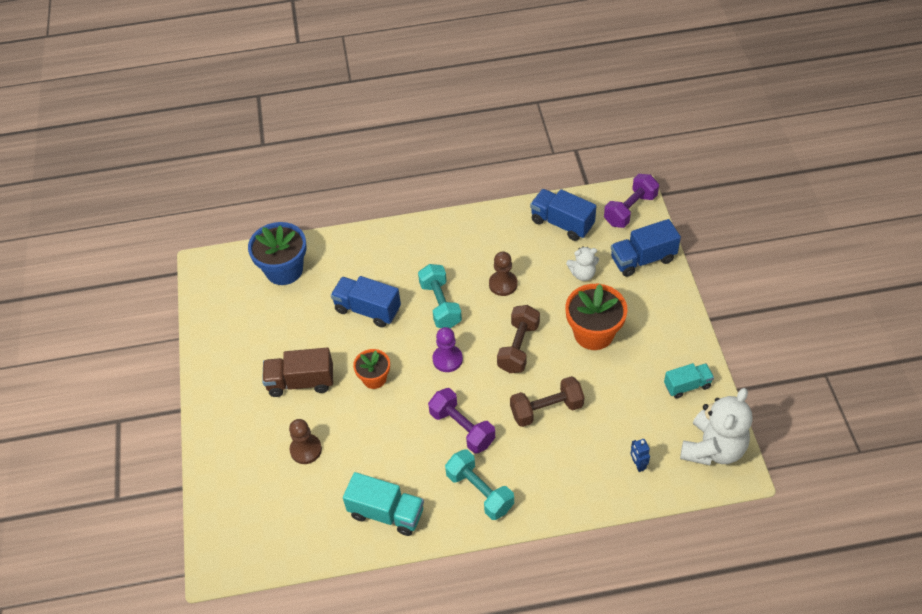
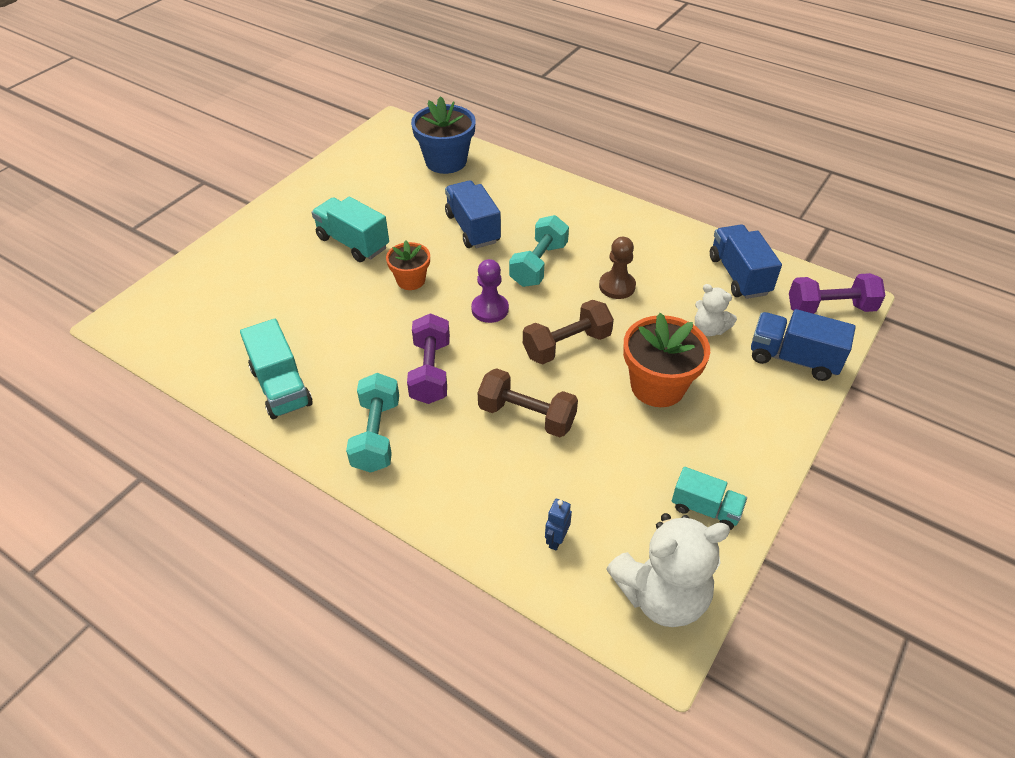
camera: 40 degrees right, 5 degrees down
(301, 382) = (353, 243): brown truck -> turquoise truck
(306, 450) = (290, 292): brown pawn -> none

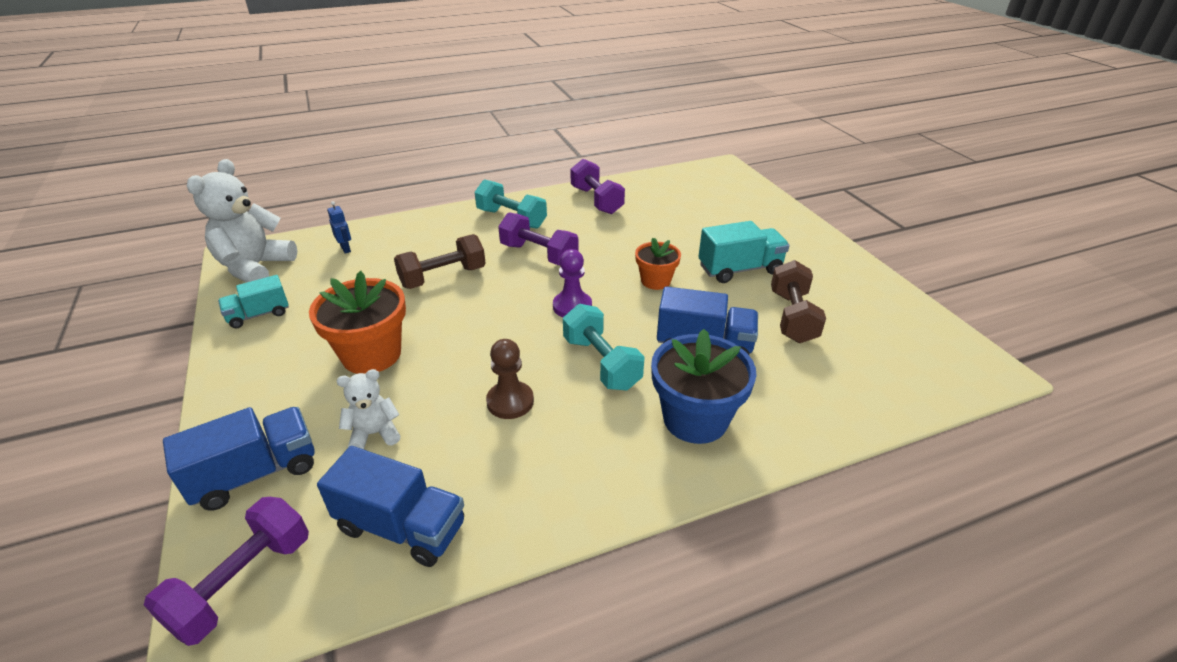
camera: 125 degrees right, 10 degrees down
(281, 387) = (596, 200): turquoise truck -> purple dumbbell
(446, 161) = (864, 379): blue flower pot -> blue flower pot (695, 419)
(566, 345) = (480, 328): brown dumbbell -> brown dumbbell (792, 317)

